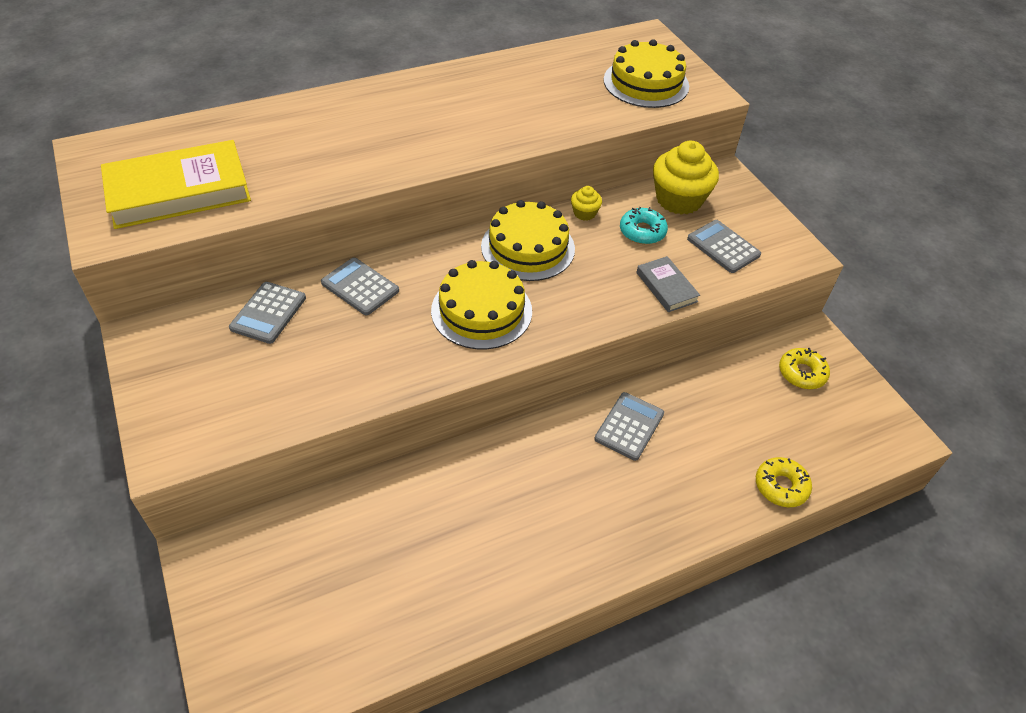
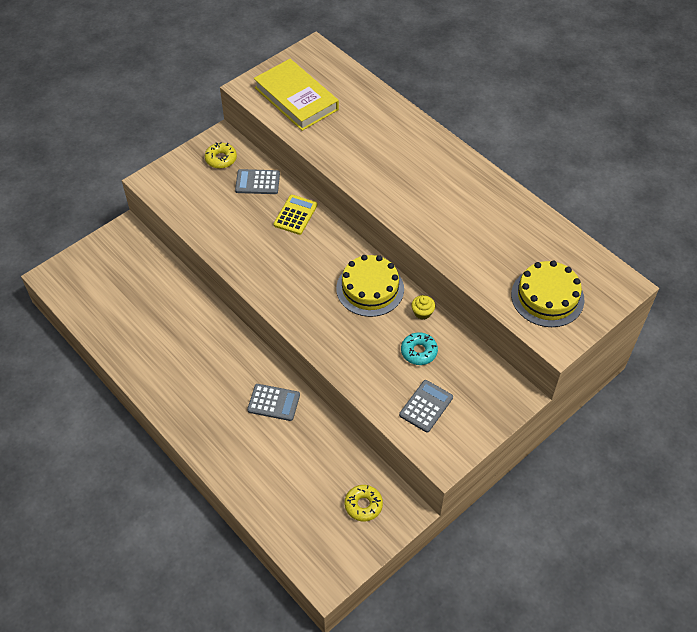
camera: 75 degrees right, 5 degrees up
(360, 287) = (295, 215): grey calculator -> yellow calculator
(481, 311) = (300, 280): yellow cake -> none
(666, 287) = (365, 377): grey book -> none
(679, 199) = (468, 369): yellow cupcake -> none
(781, 486) = (254, 500): yellow donut -> yellow donut (221, 159)

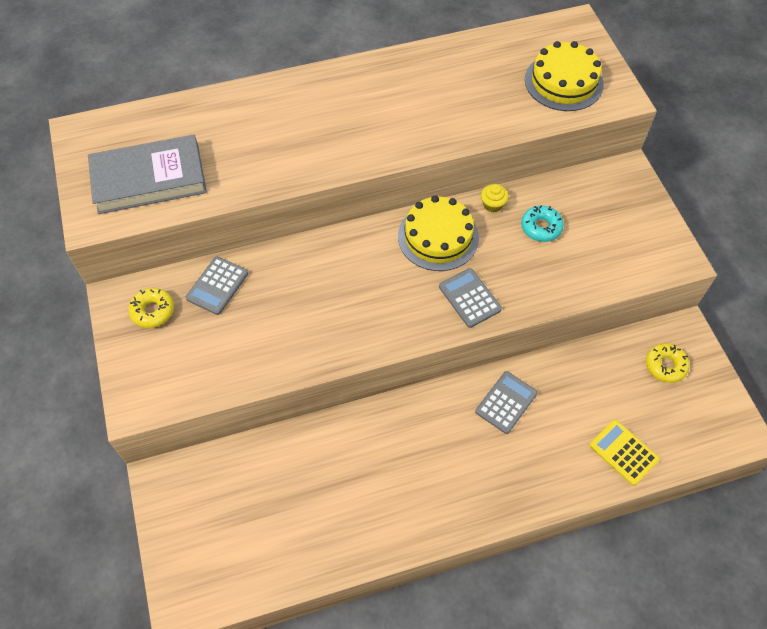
camera: 65 degrees left, 5 degrees up
(295, 215) = (293, 266): yellow calculator -> yellow calculator (623, 452)
(296, 98) = (149, 179): yellow book -> grey book
(426, 406) = (611, 248): grey calculator -> grey calculator (469, 298)

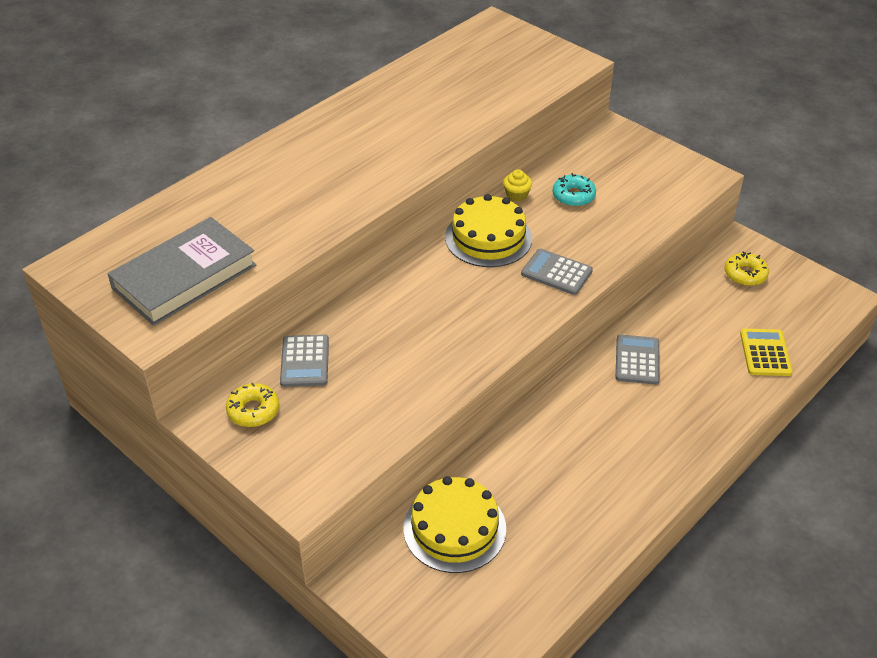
camera: 30 degrees left, 15 degrees down
(563, 82) = (520, 67): yellow cake -> yellow cake (454, 528)
(623, 452) = (765, 353): yellow calculator -> yellow calculator turned 75 degrees clockwise

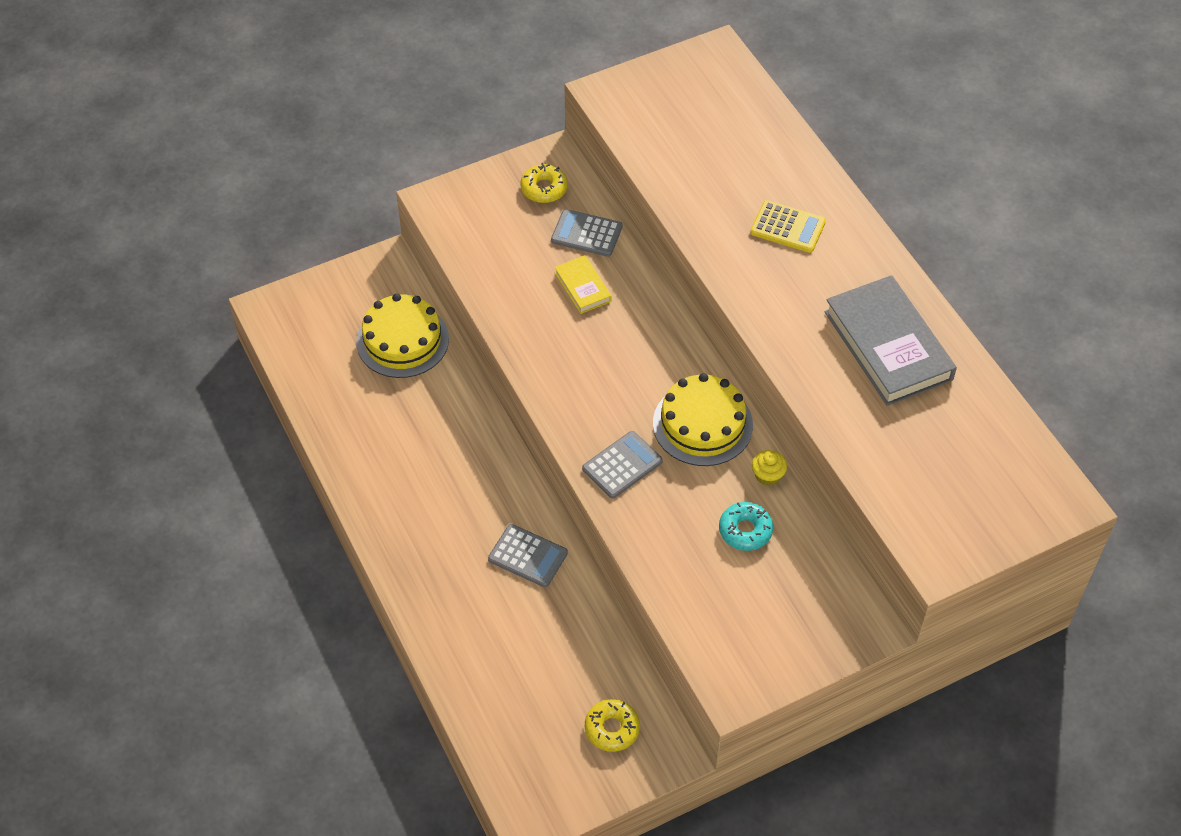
camera: 110 degrees right, 10 degrees up
(184, 276) = (669, 123): grey book -> grey book (888, 345)
(374, 346) = (583, 287): none -> yellow book
(765, 353) = (484, 683): yellow calculator -> yellow calculator (787, 227)

